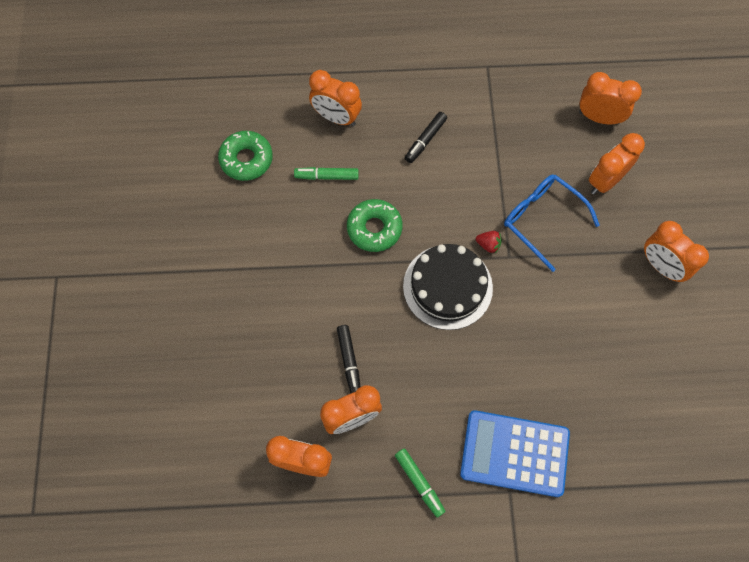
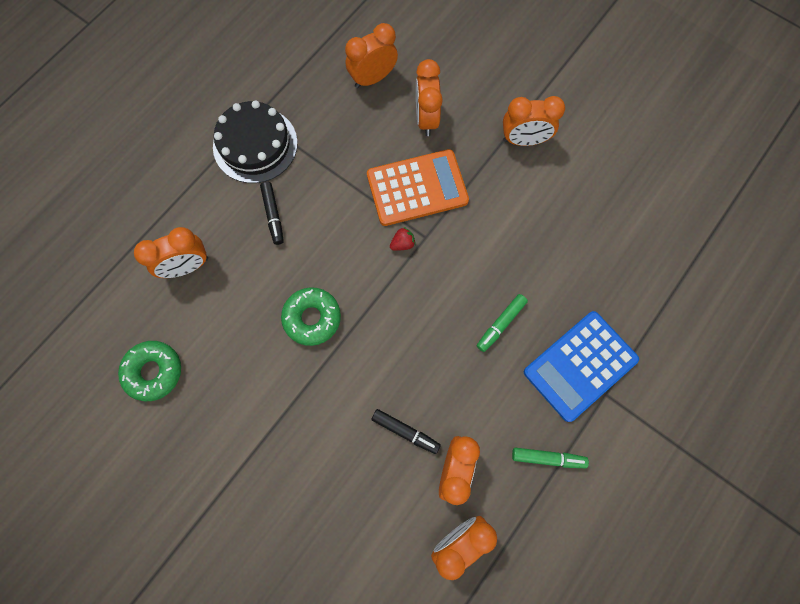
camera: 50 degrees left, 5 degrees up
(326, 176) = (232, 318): green marker -> green marker (500, 324)
(447, 287) = (410, 303): black cake -> black cake (255, 145)
(542, 220) = (417, 188): blue glasses -> orange calculator

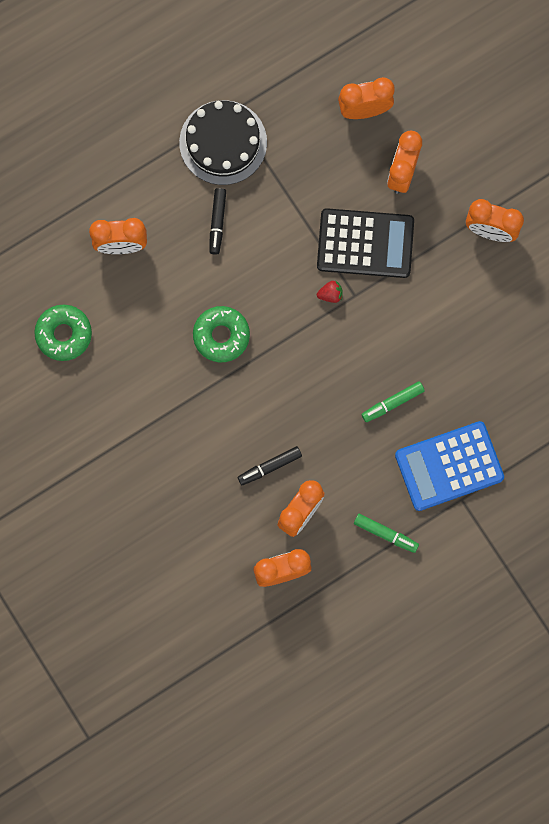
camera: 20 degrees right, 5 degrees up
(405, 431) = (269, 467): black marker -> black marker turned 105 degrees clockwise
(417, 188) = (365, 244): orange calculator -> black calculator

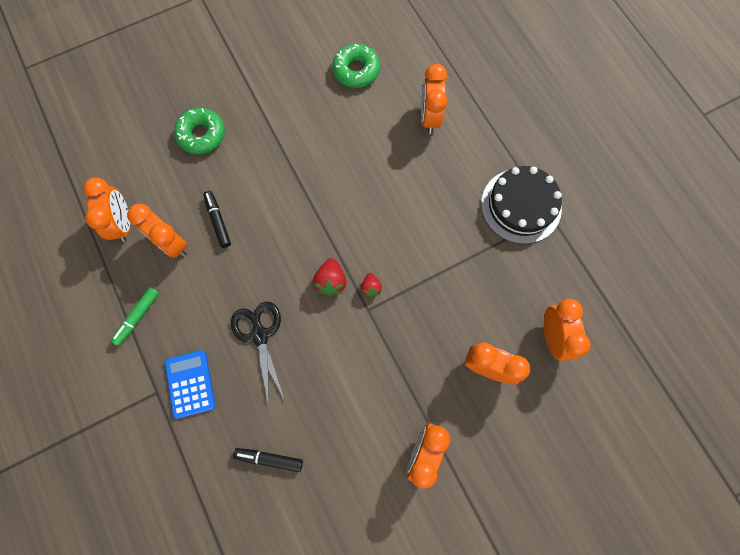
camera: 95 degrees right, 5 degrees down
(217, 223) = (445, 195): black marker -> black marker (269, 459)
(221, 336) = (341, 190): green donut -> green donut (202, 135)
(327, 336) = (331, 281): none -> red strawberry
(365, 244) = (418, 324): black calculator -> none
(392, 403) = (260, 335): green marker -> black scissors
(449, 466) = (190, 384): blue calculator -> blue calculator, size x0.65

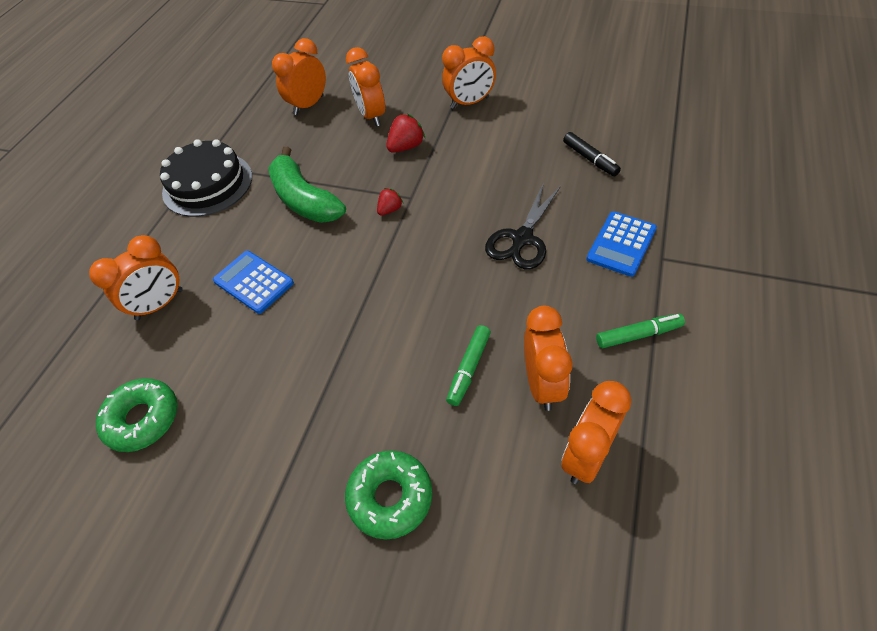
camera: 130 degrees left, 20 degrees down
(218, 221) = (469, 368): black marker -> green marker
(331, 281) = (417, 236): red strawberry -> red strawberry (406, 147)
(394, 171) = (254, 282): none -> blue calculator
(438, 248) = (304, 200): none -> green banana

